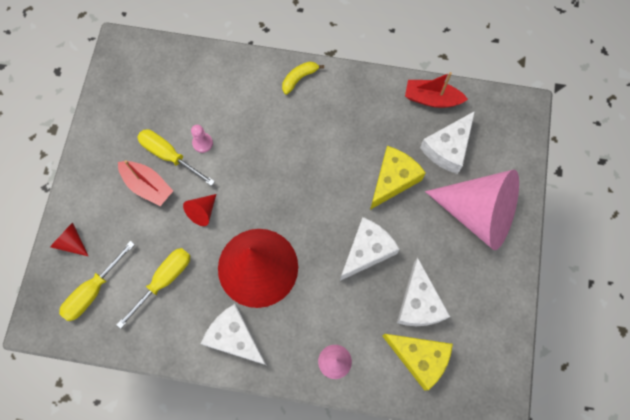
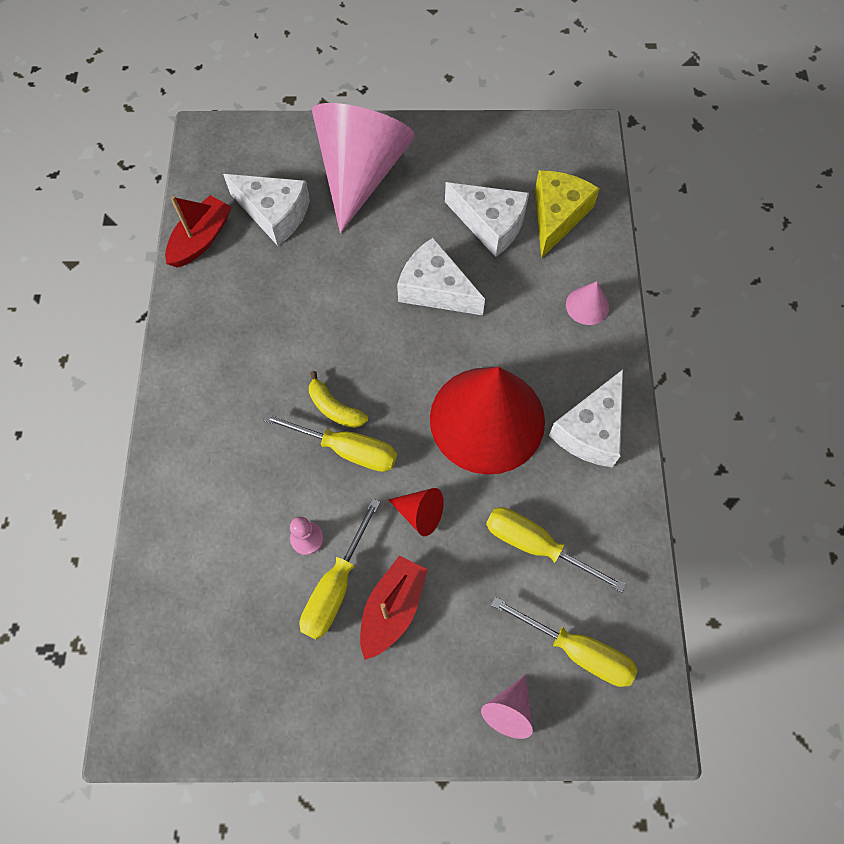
camera: 100 degrees left, 5 degrees down
(71, 242) = (509, 710): red cone -> pink cone
(255, 174) = (347, 449): none -> yellow screwdriver
(299, 78) = (180, 415): yellow banana -> yellow banana (334, 408)
(393, 179) = (329, 271): yellow cheese -> none
(418, 303) = (490, 224): white cheese -> white cheese turned 45 degrees clockwise
(432, 99) = (201, 239): red boat -> red boat turned 150 degrees counterclockwise

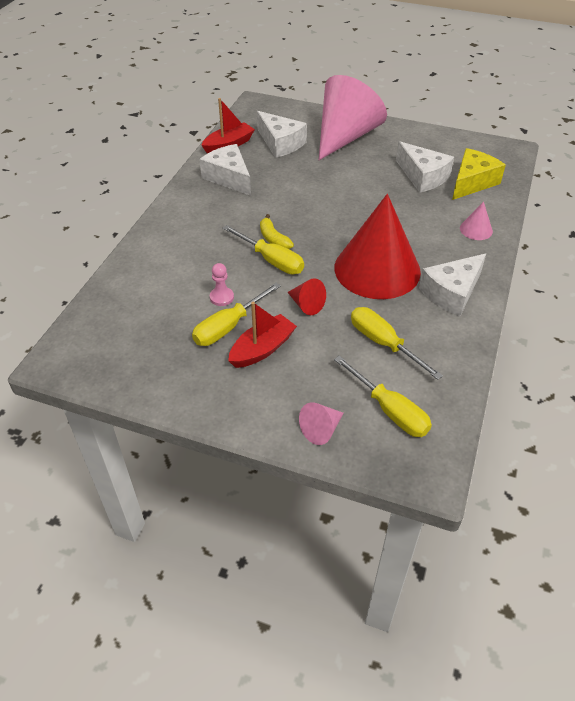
camera: 20 degrees right, 20 degrees down
(435, 289) = (370, 198): white cheese -> white cheese (229, 177)

